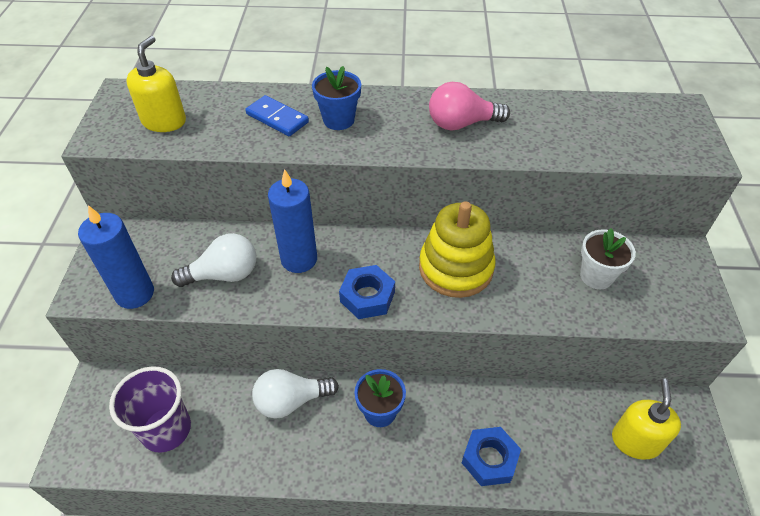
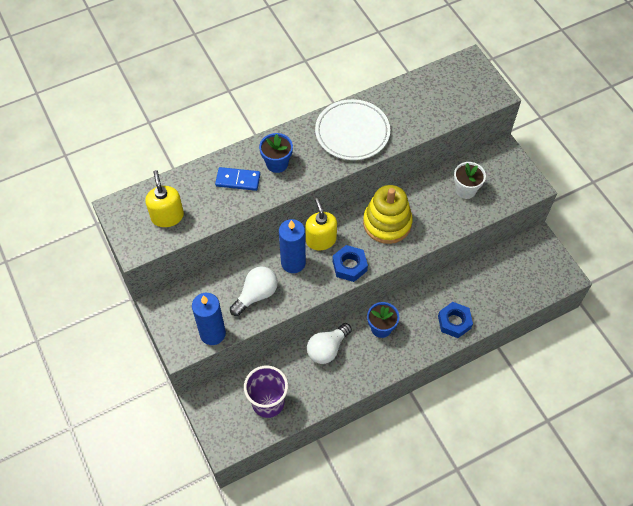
camera: 30 degrees left, 10 degrees up
(461, 124) = (352, 132): pink light bulb -> white plate
(635, 441) = (522, 272): yellow soap dispenser -> yellow soap dispenser (321, 240)

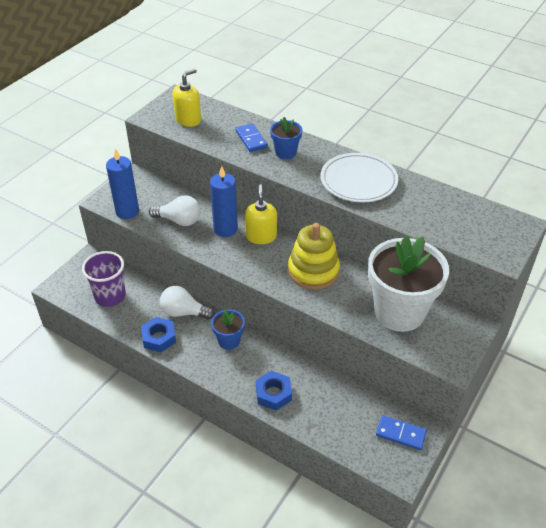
camera: 60 degrees right, 15 degrees down
(321, 240) = (261, 236): yellow soap dispenser -> yellow soap dispenser turned 45 degrees counterclockwise
(349, 266) = (248, 264): blue nut -> blue nut (159, 338)
(465, 190) = (399, 312): white flower pot -> white flower pot, size x2.14
(535, 257) = (401, 434): none -> blue domino

